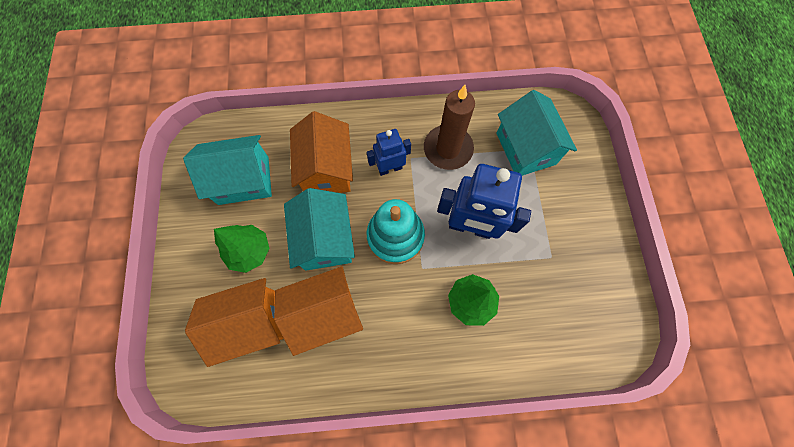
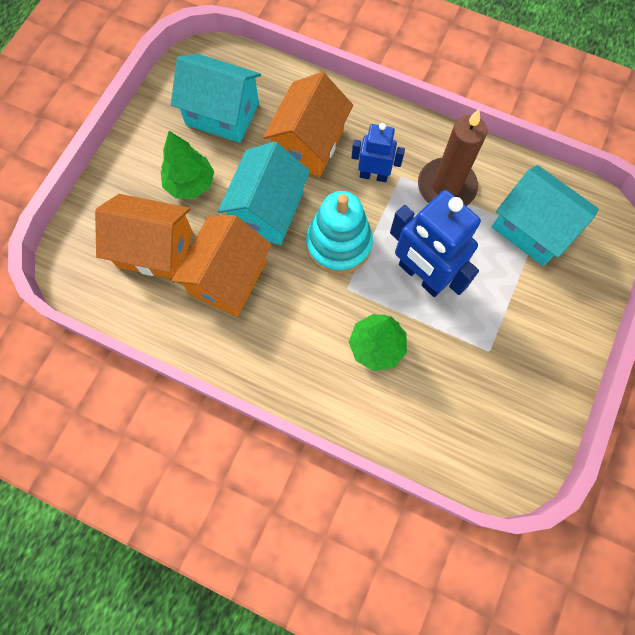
camera: 30 degrees right, 0 degrees up
(325, 312) = (228, 278): orange house -> orange house turned 75 degrees counterclockwise
(525, 148) = (532, 228): turquoise house -> turquoise house turned 60 degrees counterclockwise

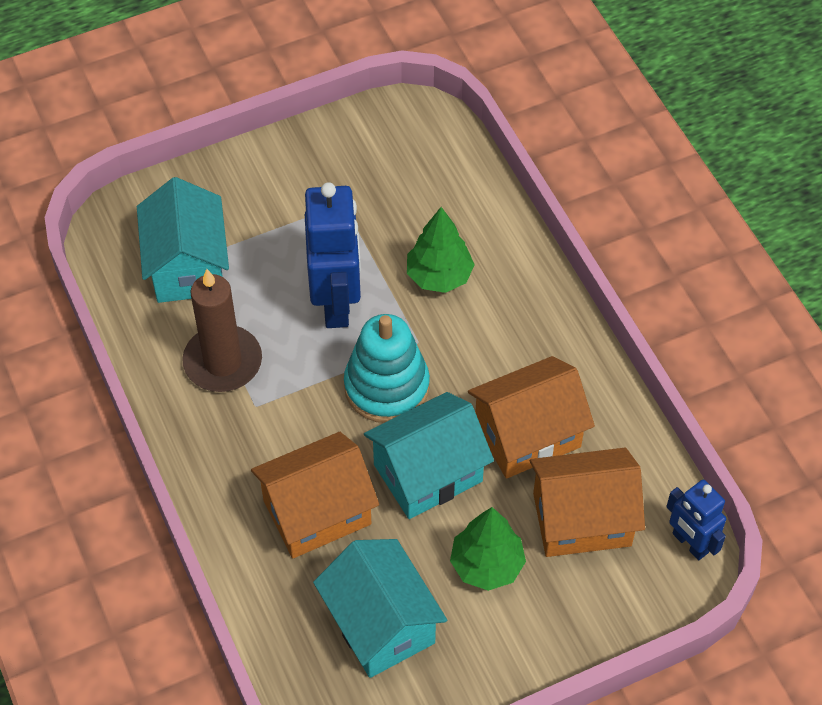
camera: 140 degrees left, 15 degrees down
(155, 249) = (582, 519): orange house -> orange house turned 60 degrees counterclockwise
(373, 175) = (283, 427): blue robot -> blue robot (689, 543)

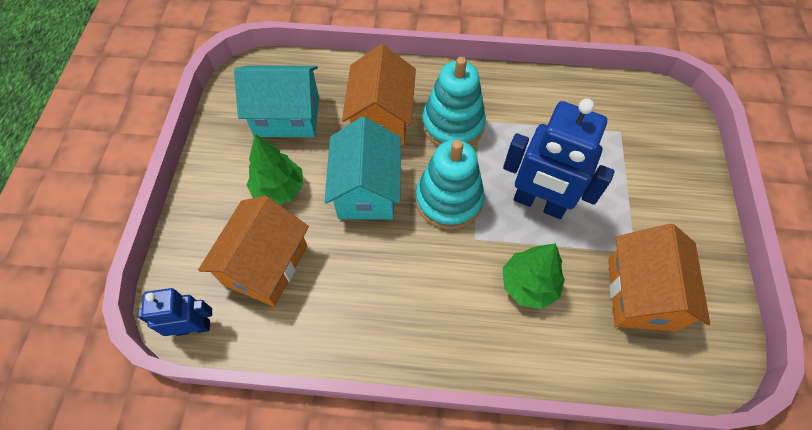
camera: 120 degrees right, 5 degrees up
(187, 266) = (615, 130): turquoise house -> none
(223, 362) = (523, 118): brown candle -> none
(278, 430) = (452, 124): none -> turquoise stacking toy
(527, 435) = (353, 268): orange house -> orange house (641, 294)

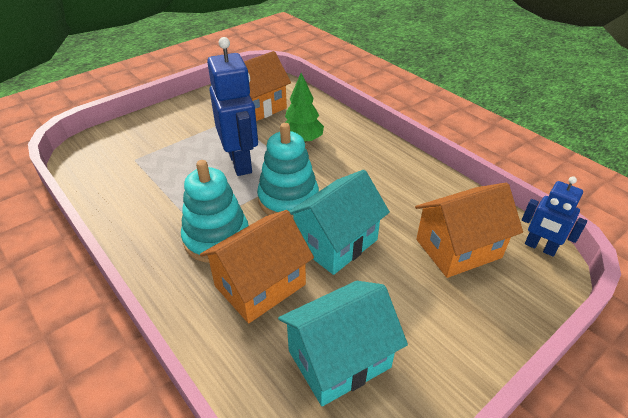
camera: 135 degrees left, 20 degrees down
(279, 189) = (406, 293): green tree -> none
(287, 116) = (339, 359): turquoise house -> turquoise house turned 75 degrees counterclockwise

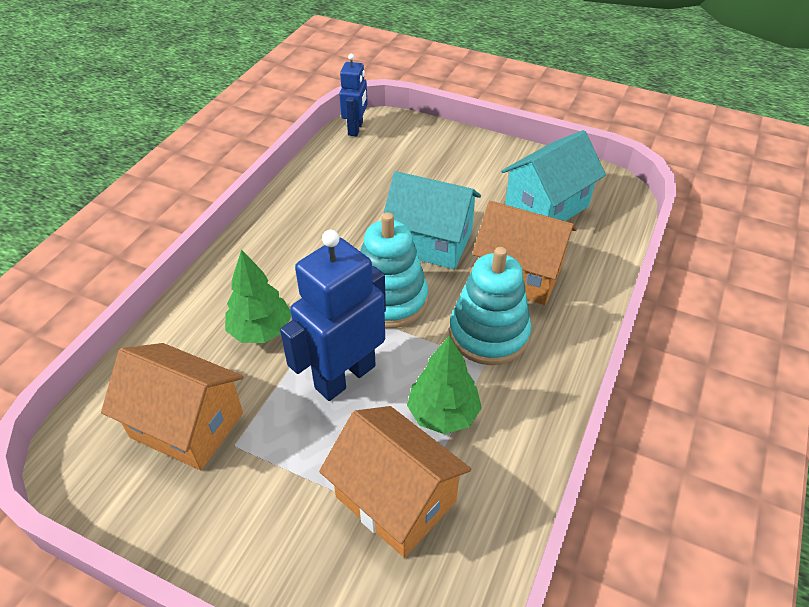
camera: 115 degrees left, 5 degrees up
(178, 192) = (443, 414): none -> green tree
(339, 359) = (546, 206): turquoise house -> turquoise house turned 75 degrees counterclockwise
(458, 248) = (386, 169): orange house -> orange house (395, 499)

